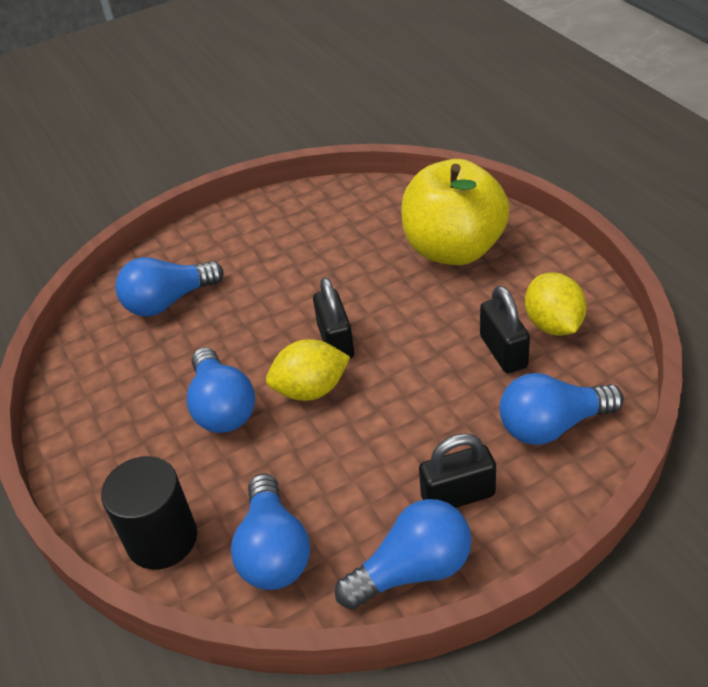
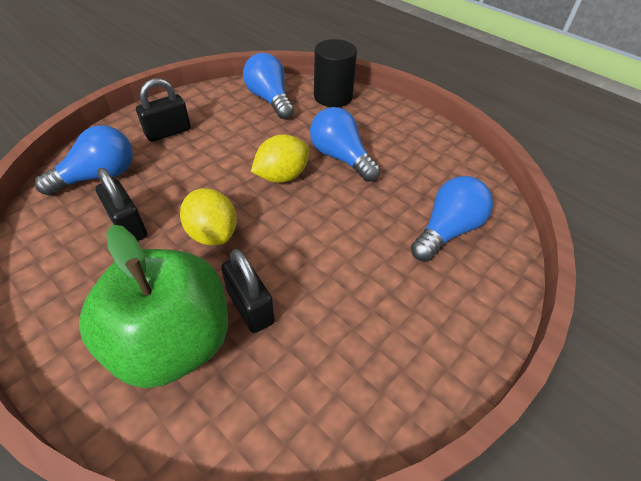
camera: 155 degrees right, 5 degrees up
(335, 342) = (276, 214): black padlock -> black padlock (250, 306)
(413, 570) = (192, 101): blue light bulb -> none
(454, 249) = (173, 342): yellow apple -> green apple
(553, 325) = (76, 258): yellow lemon -> yellow lemon (212, 233)

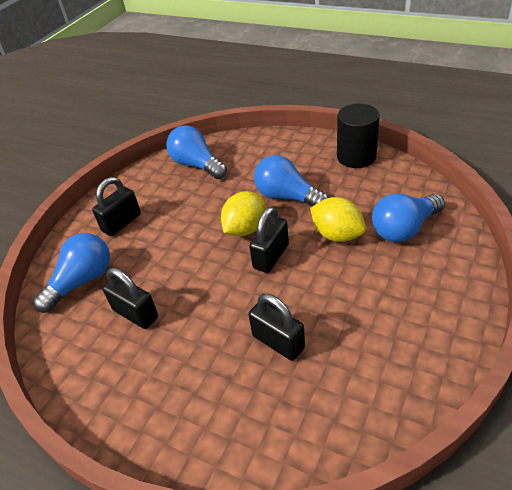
camera: 10 degrees left, 5 degrees down
(173, 342) = (231, 391): green apple -> none
(212, 233) = (213, 295): yellow lemon -> yellow lemon (337, 235)
(292, 213) = (271, 256): none -> black padlock
(333, 96) = (251, 145): black cylinder -> black cylinder (356, 157)
(447, 230) = (404, 229): blue light bulb -> blue light bulb turned 150 degrees counterclockwise

